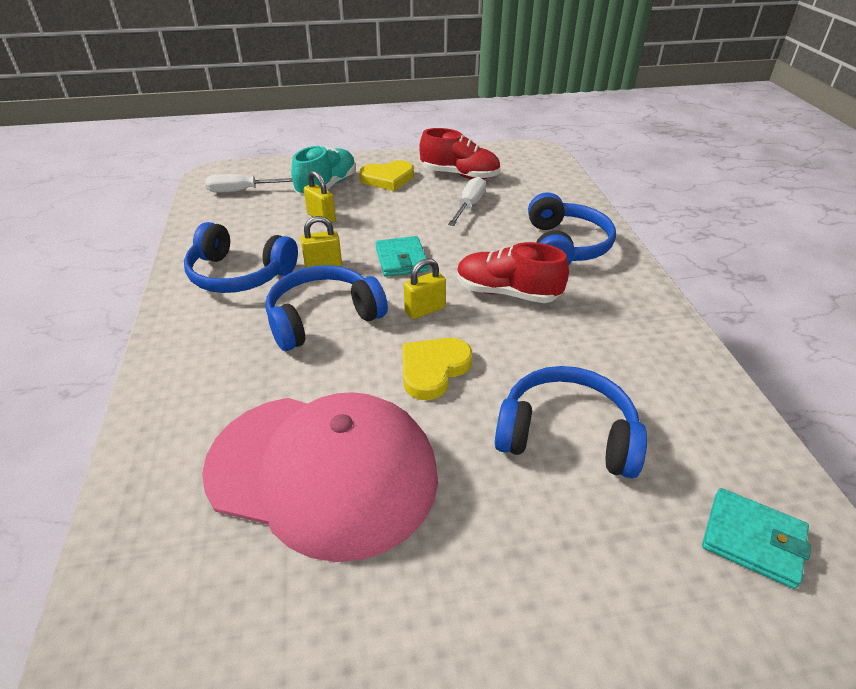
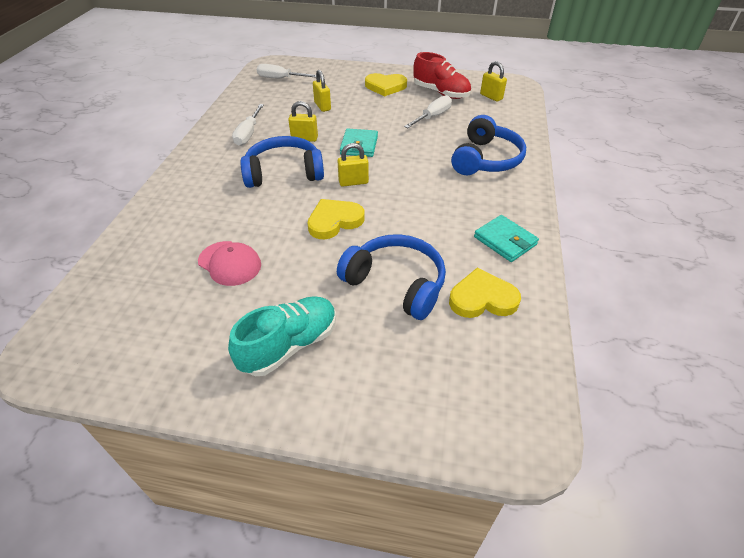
camera: 20 degrees right, 5 degrees up
(240, 274) = (248, 134): blue headphones -> white screwdriver
(323, 471) = (229, 263): pink cap -> pink cap, size x0.44
(327, 186) = (339, 85): turquoise shoe -> turquoise shoe (289, 345)
(507, 293) = (418, 183): red shoe -> none
(520, 170) = (491, 97): none -> yellow padlock
(680, 424) = (482, 298): none -> yellow heart
(752, 540) = (479, 381): turquoise wallet -> turquoise wallet (505, 241)

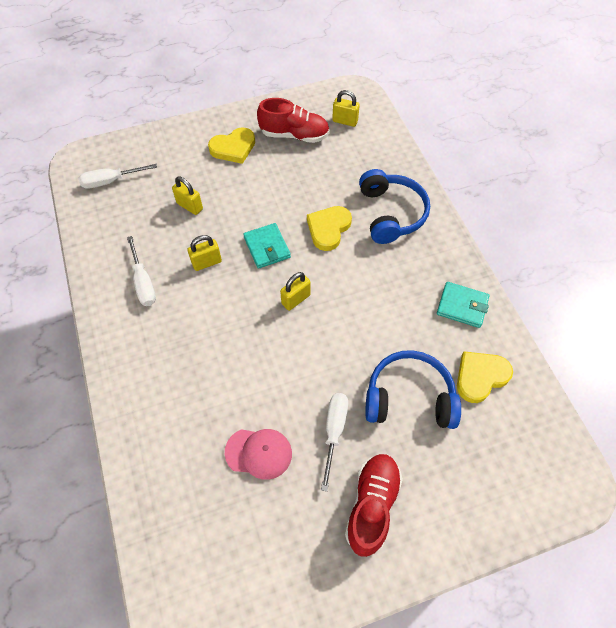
camera: 30 degrees left, 15 degrees up
(284, 173) = (222, 319): blue headphones -> none
(289, 345) = (372, 505): turquoise shoe -> red shoe
(334, 221) = (313, 356): yellow heart -> yellow heart (328, 229)
(432, 116) = (309, 174): white screwdriver -> white screwdriver (334, 431)

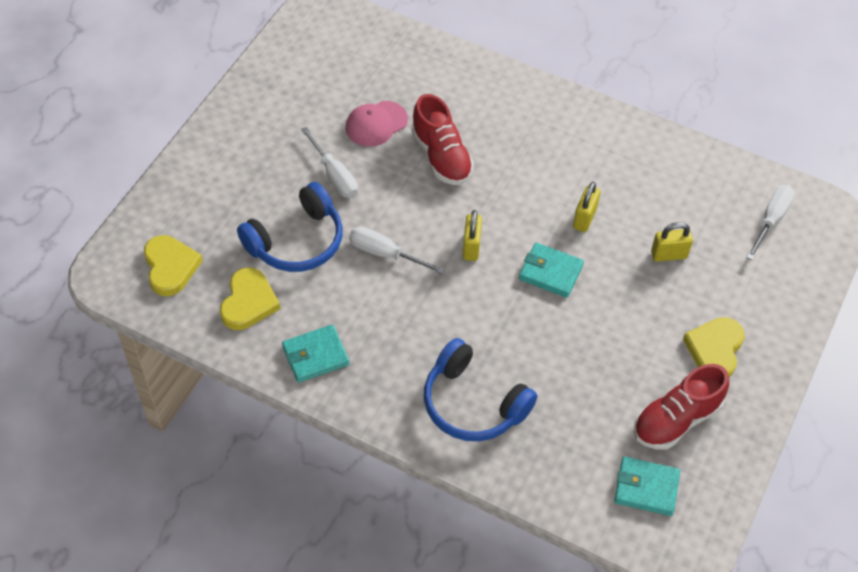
camera: 135 degrees right, 5 degrees down
(143, 282) = (612, 163): white screwdriver -> white screwdriver (385, 253)
(328, 229) = (516, 336): yellow heart -> yellow heart (170, 267)
(345, 121) = (646, 488): yellow padlock -> turquoise wallet
(372, 505) = (261, 152): red shoe -> red shoe (441, 156)

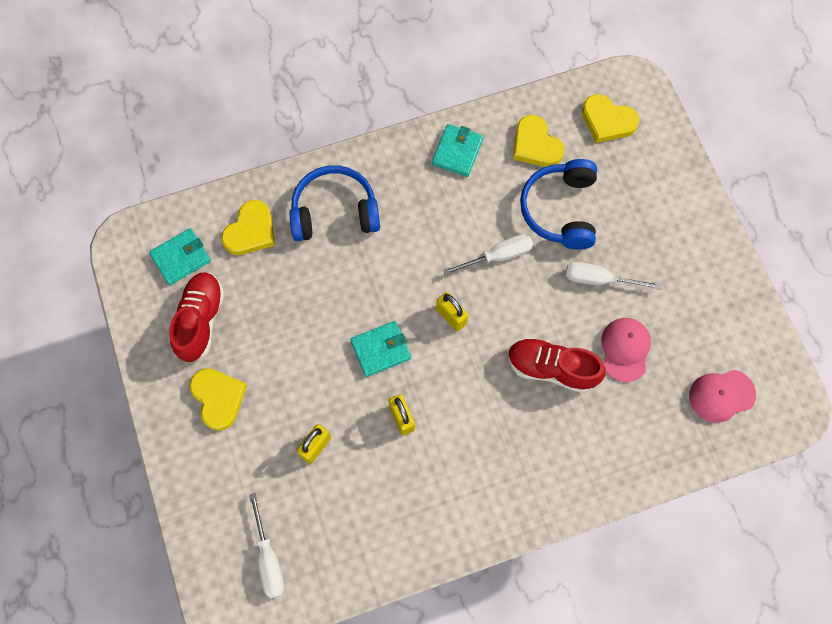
camera: 135 degrees right, 15 degrees up
(351, 51) = (721, 395): none -> pink cap
(562, 454) = (251, 231): none -> yellow heart

